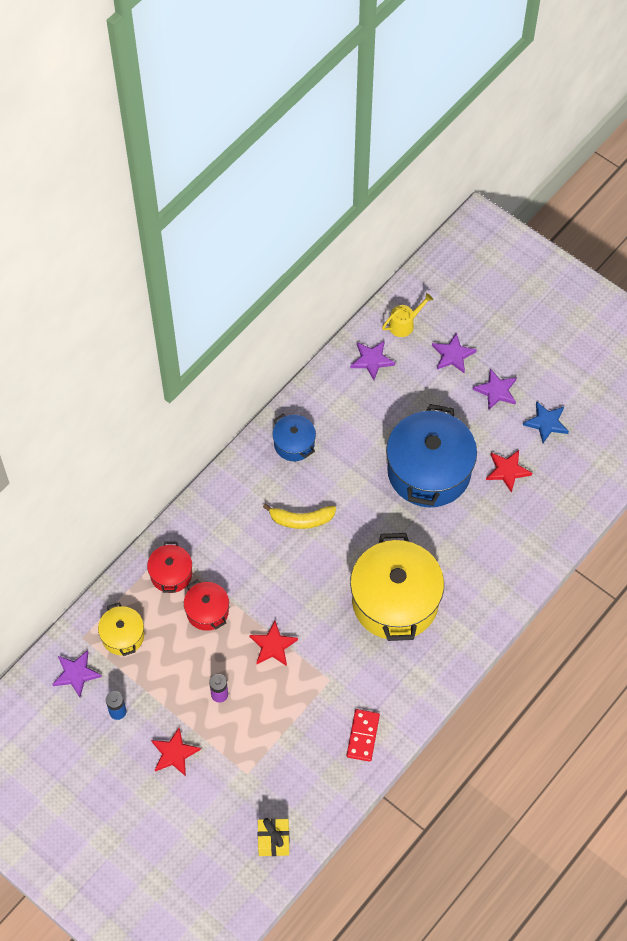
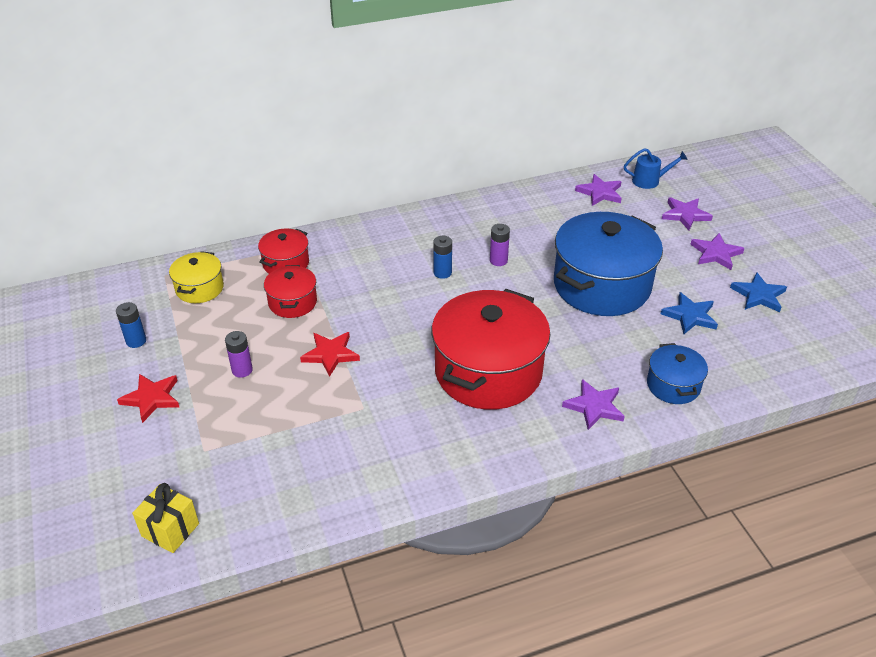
camera: 30 degrees right, 20 degrees down
(76, 674) = (131, 298): purple star -> purple star (594, 406)
(294, 444) = (480, 220): blue pot -> blue pot (673, 385)
(301, 520) = (442, 273): yellow banana -> blue battery
(336, 484) = (498, 260): none -> purple battery
(363, 736) = (356, 475): red domino -> none
(395, 601) = (488, 372): yellow pot -> red pot
(404, 324) = (649, 181): yellow watering can -> blue watering can
(507, 471) = (690, 316): red star -> blue star

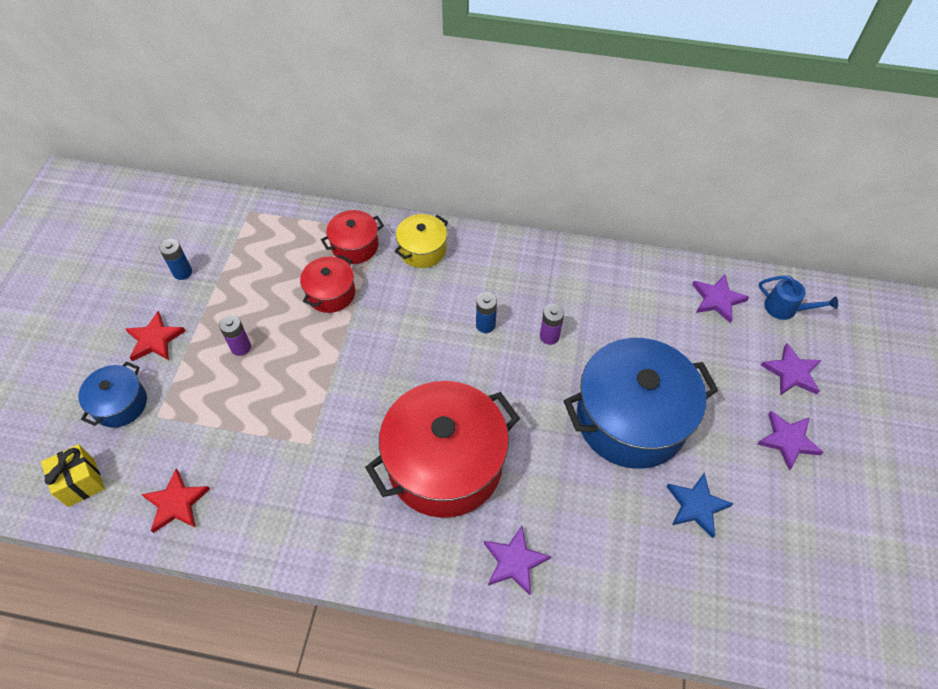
camera: 30 degrees right, 15 degrees up
(199, 288) = (267, 240): yellow pot -> yellow pot (422, 250)
(330, 354) = (322, 369): red star -> red star (176, 503)
(673, 385) = (612, 582): blue pot -> blue pot (120, 404)
(758, 295) = (795, 520): blue star -> none

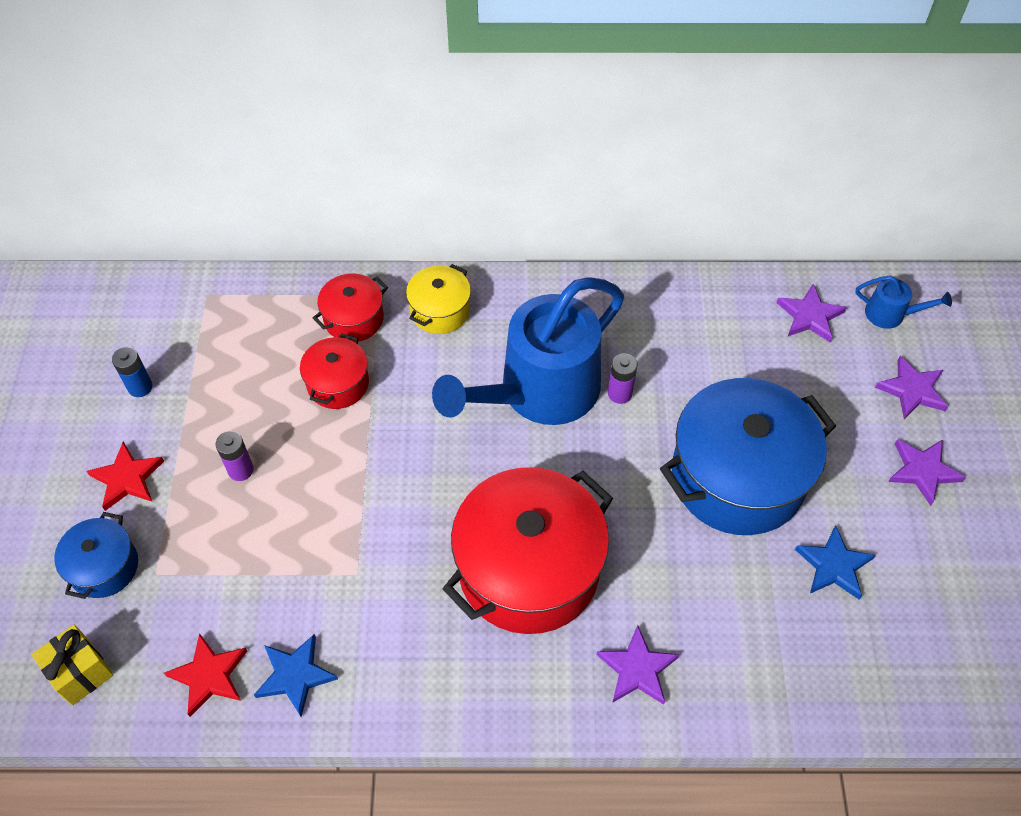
camera: 10 degrees left, 0 degrees up
(242, 515) = (295, 675): none -> blue star
(485, 325) = (539, 392): blue battery -> blue watering can

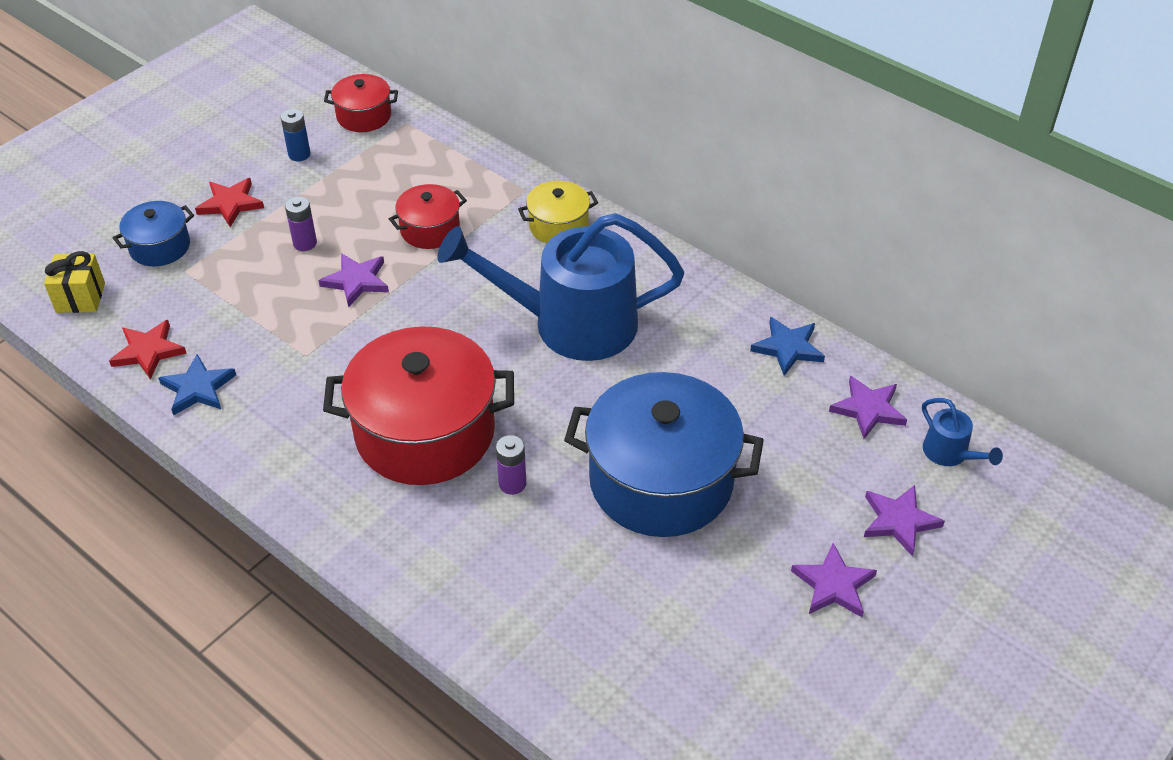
camera: 40 degrees right, 10 degrees down
(354, 319) = (489, 195): red pot -> red pot (364, 116)
(619, 393) = (633, 364): purple battery -> purple battery (512, 484)
(637, 669) = (426, 551): purple star -> purple star (356, 281)
(834, 566) = (667, 595): blue star -> blue star (788, 348)

